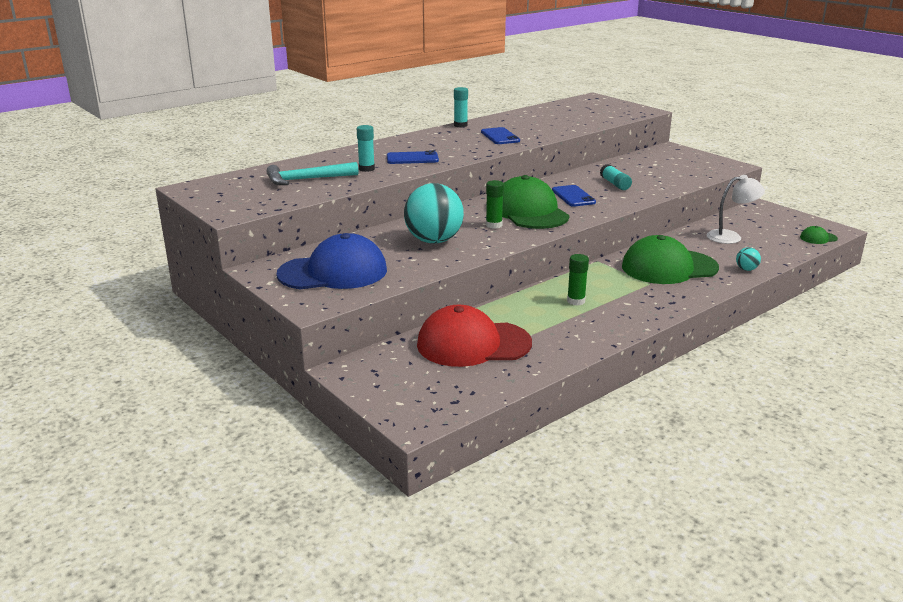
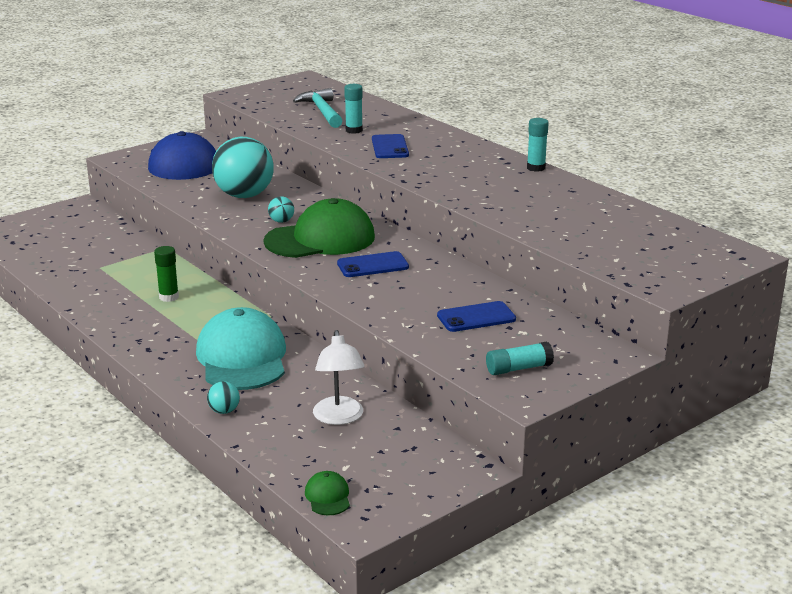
camera: 90 degrees right, 0 degrees up
(473, 344) = (100, 249): red cap -> none
(494, 225) = (281, 221): green glue stick -> turquoise ball
(500, 136) = (485, 187): blue phone -> blue phone (476, 317)
(615, 184) = (423, 294): turquoise glue stick -> turquoise glue stick (518, 368)
(669, 267) = (242, 358): green cap -> turquoise cap

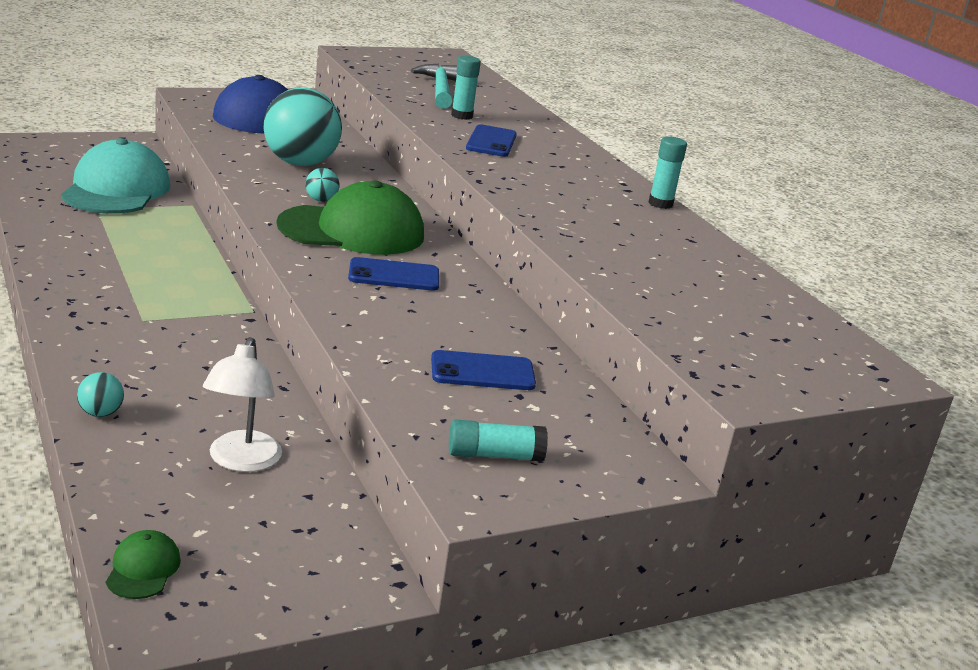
camera: 10 degrees right, 0 degrees up
(169, 297) = (148, 260): green glue stick -> none
(242, 358) = (177, 352): turquoise cap -> turquoise cap (116, 189)

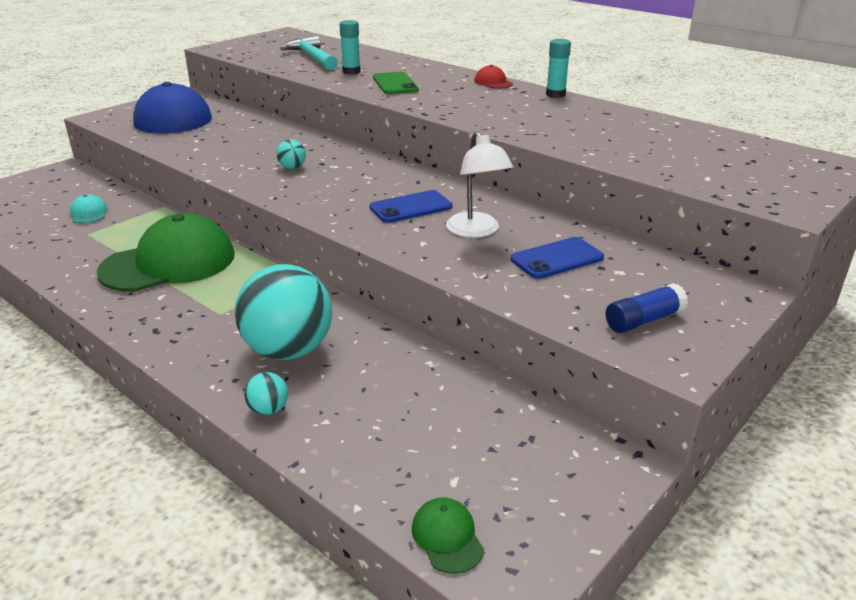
camera: 20 degrees left, 5 degrees up
(116, 189) = (89, 213): turquoise cap -> turquoise cap, size x0.41
(241, 461) = (420, 403): white lamp -> white lamp (476, 231)
(300, 163) = (244, 144): turquoise ball -> turquoise ball (288, 350)
(352, 230) = (341, 183): green cap -> green cap (169, 263)
(491, 142) = (395, 84): blue phone -> green phone
(494, 455) = (644, 320): turquoise glue stick -> blue glue stick
(606, 171) = (493, 82): none -> red cap

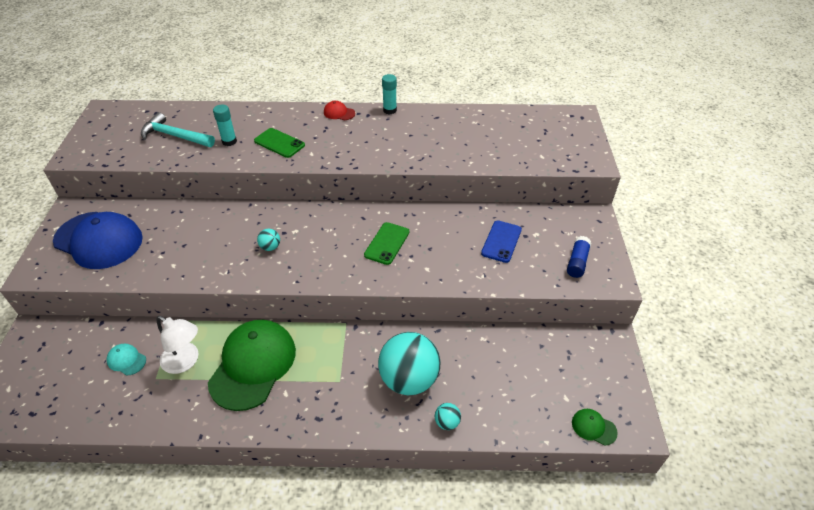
camera: 40 degrees left, 15 degrees up
(411, 207) = (387, 243): blue phone -> green phone
(476, 231) = (442, 243): white lamp -> white lamp (185, 361)

